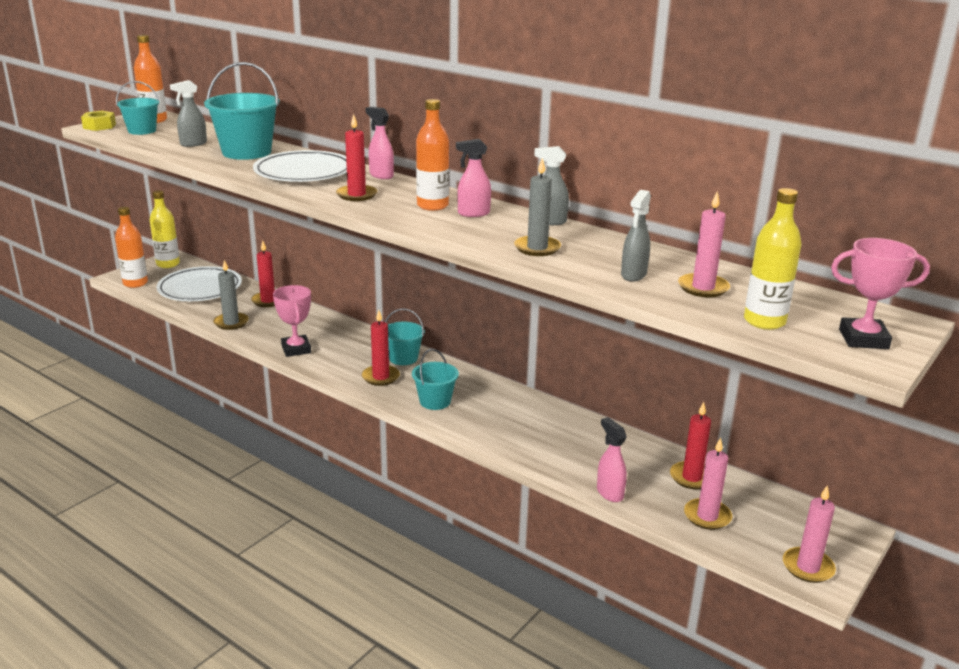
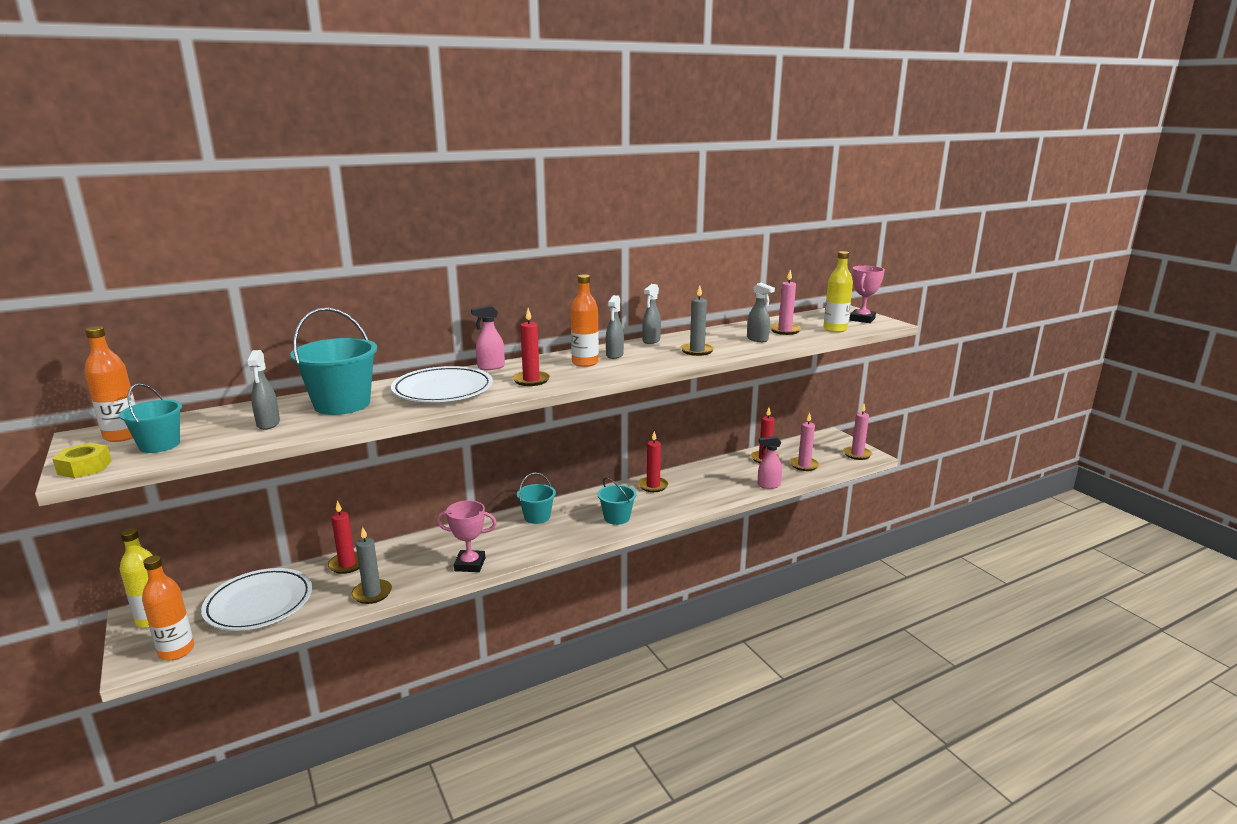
camera: 65 degrees left, 5 degrees down
(380, 377) = (559, 533): red candle -> red candle (653, 486)
(473, 213) = (614, 355): pink spray bottle -> grey spray bottle

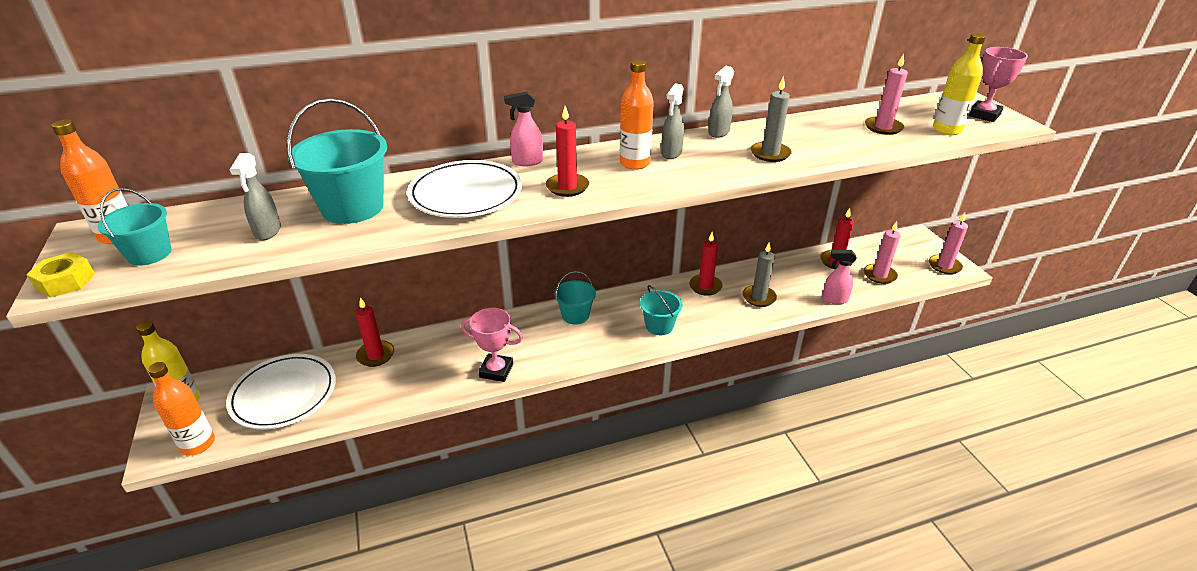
camera: 10 degrees right, 15 degrees up
(372, 593) = (393, 396): grey candle -> grey candle (759, 297)
(757, 339) = (847, 140): grey spray bottle -> none

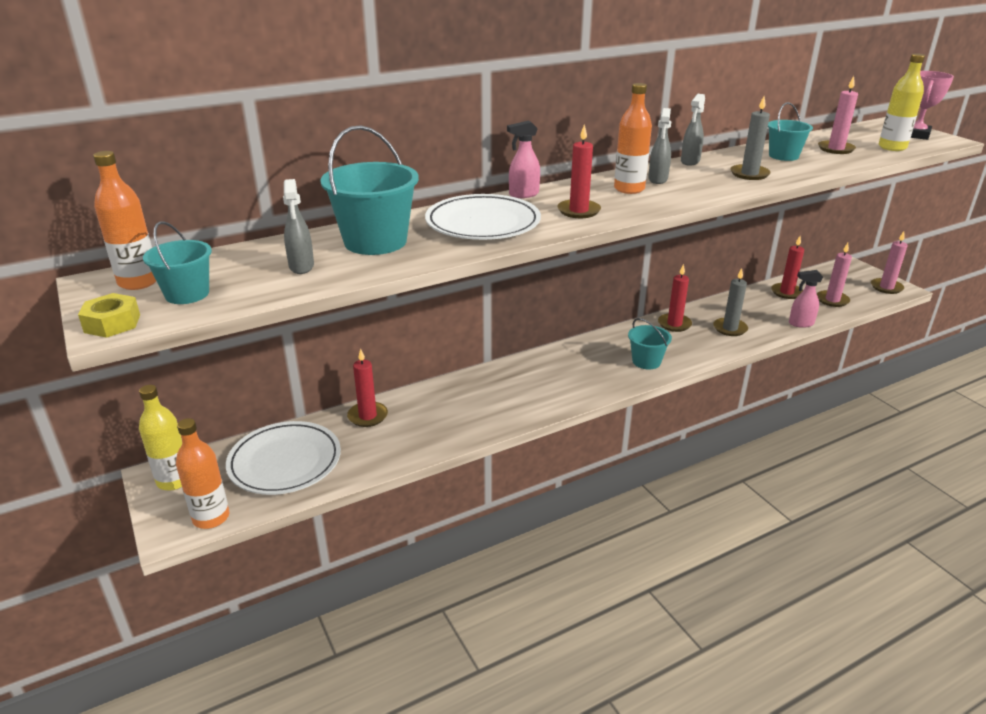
camera: 10 degrees left, 5 degrees down
(496, 370) = (502, 416): pink trophy -> none
(575, 315) = (558, 360): turquoise bucket -> turquoise bucket (783, 156)

